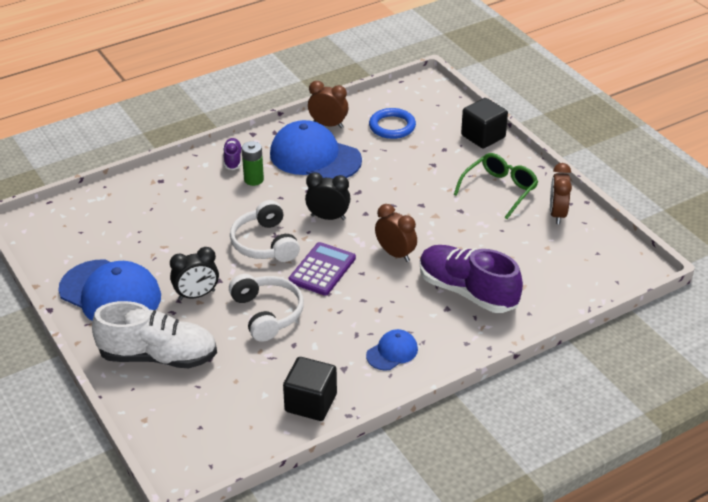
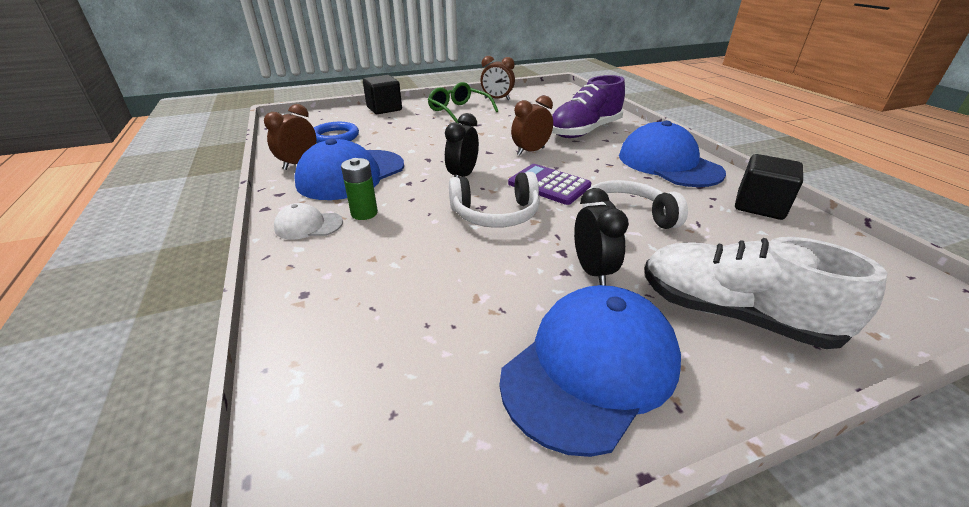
camera: 80 degrees left, 5 degrees down
(158, 356) = (733, 314): white shoe -> white shoe turned 75 degrees counterclockwise
(233, 160) = (308, 225): purple shoe -> white cap
(392, 352) = (668, 164): blue cap -> blue cap, size x2.05

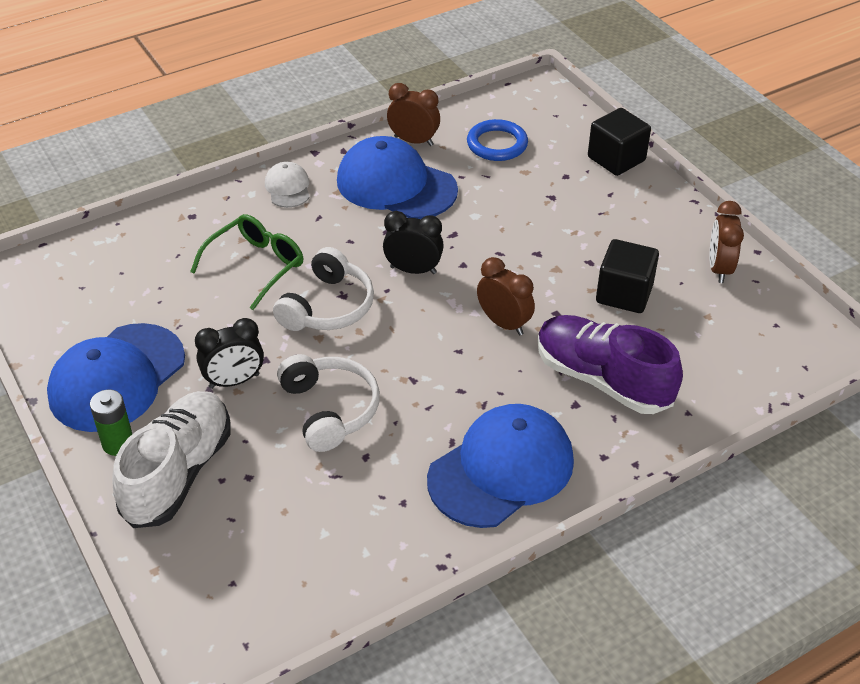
camera: 80 degrees right, 10 degrees up
(364, 213) = (315, 216): green battery -> green battery (118, 443)
(458, 110) = (641, 233): green glasses -> green glasses (256, 265)
(495, 214) = (328, 307): white headphones -> white headphones turned 135 degrees counterclockwise
(549, 185) = (405, 345): purple calculator -> none
(591, 368) = (117, 378): blue cap -> blue cap turned 90 degrees clockwise
(759, 206) = (388, 547): black cube -> black cube (624, 294)

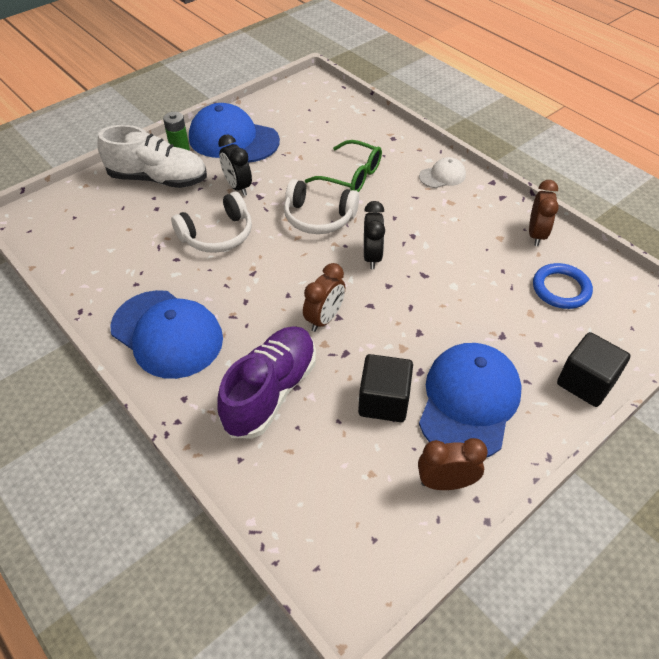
camera: 80 degrees right, 5 degrees up
(396, 185) = (472, 232): blue cap -> blue cap (469, 401)

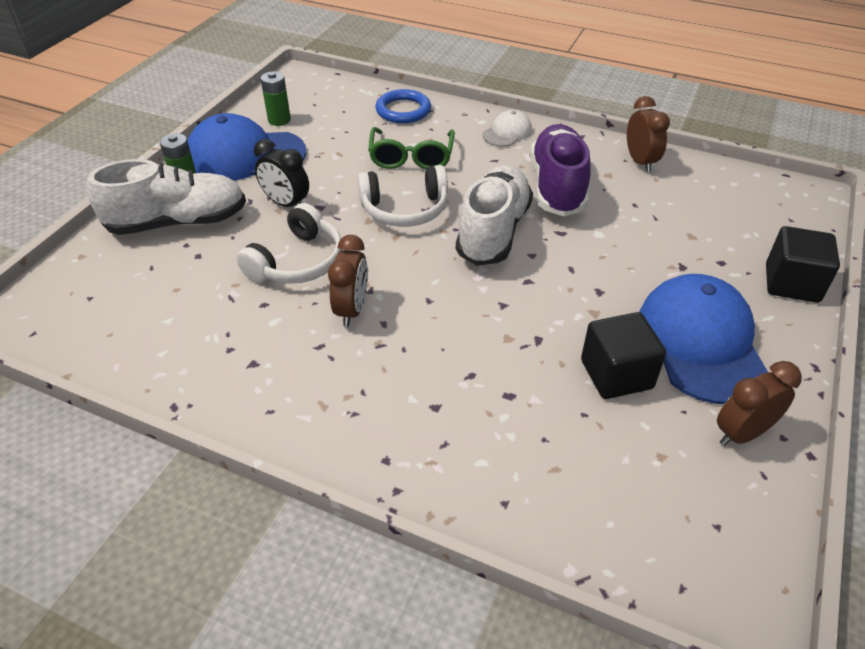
camera: 25 degrees left, 5 degrees down
(167, 334) = (312, 393): blue cap -> none
(270, 391) = (485, 412): purple shoe -> purple shoe (557, 186)
(275, 116) = (279, 120): none -> green battery
(324, 319) = (489, 311): brown clock -> brown clock (352, 310)
(351, 176) = (411, 158): green glasses -> green glasses turned 90 degrees clockwise
(372, 257) = (493, 231): black clock -> white shoe
(561, 289) = (701, 204): blue ring -> blue ring (403, 110)

